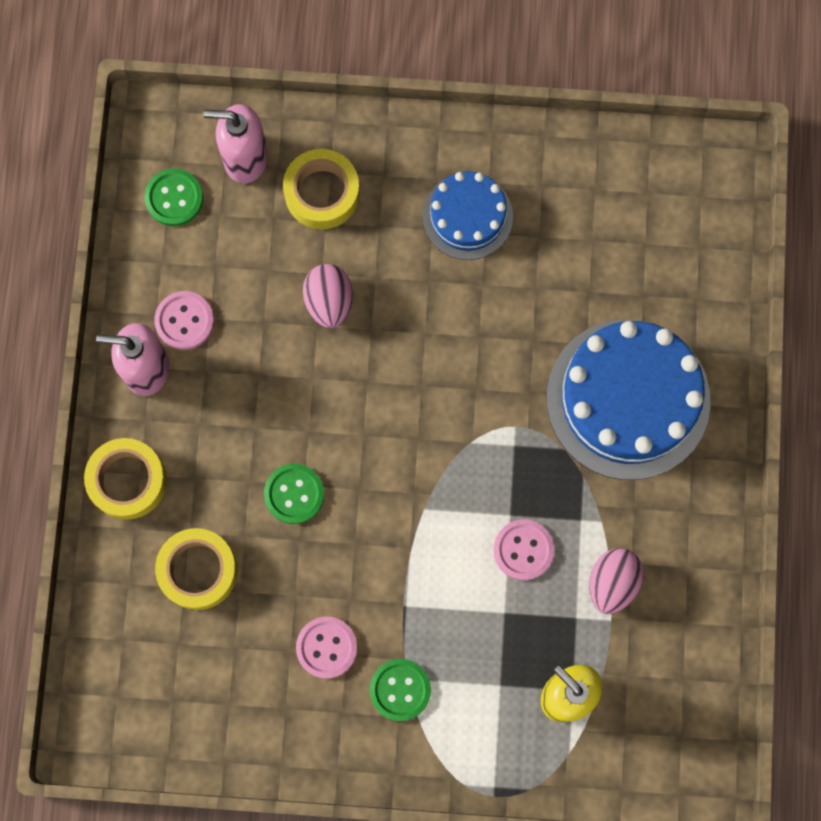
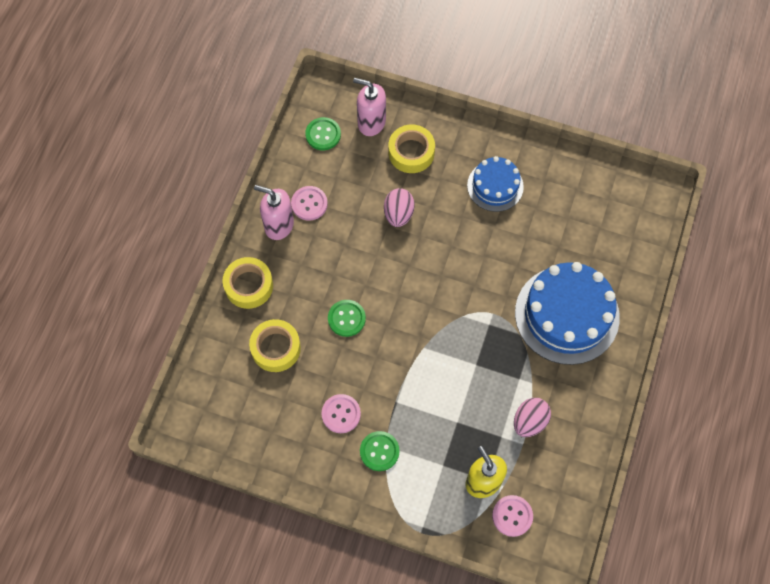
camera: 15 degrees right, 10 degrees down
(523, 550) = (478, 387): pink button -> pink button (512, 516)

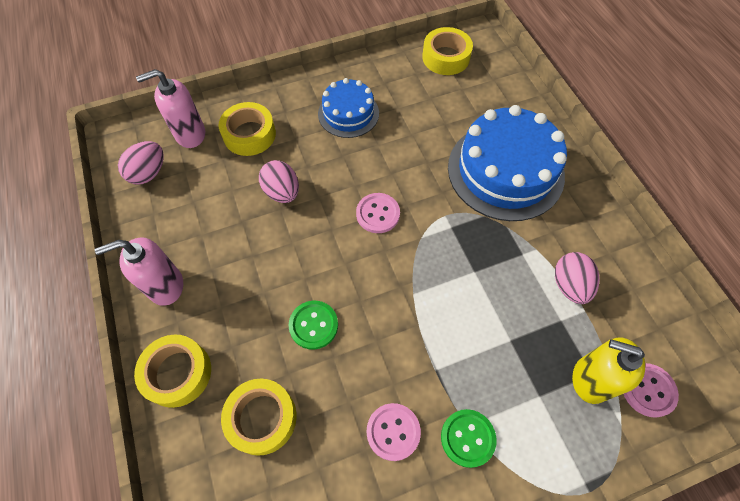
camera: 40 degrees left, 5 degrees down
(309, 204) = (183, 243): pink button -> pink button (378, 214)
(323, 134) = (149, 173): green button -> pink egg
(614, 191) = (446, 57): none -> yellow tape

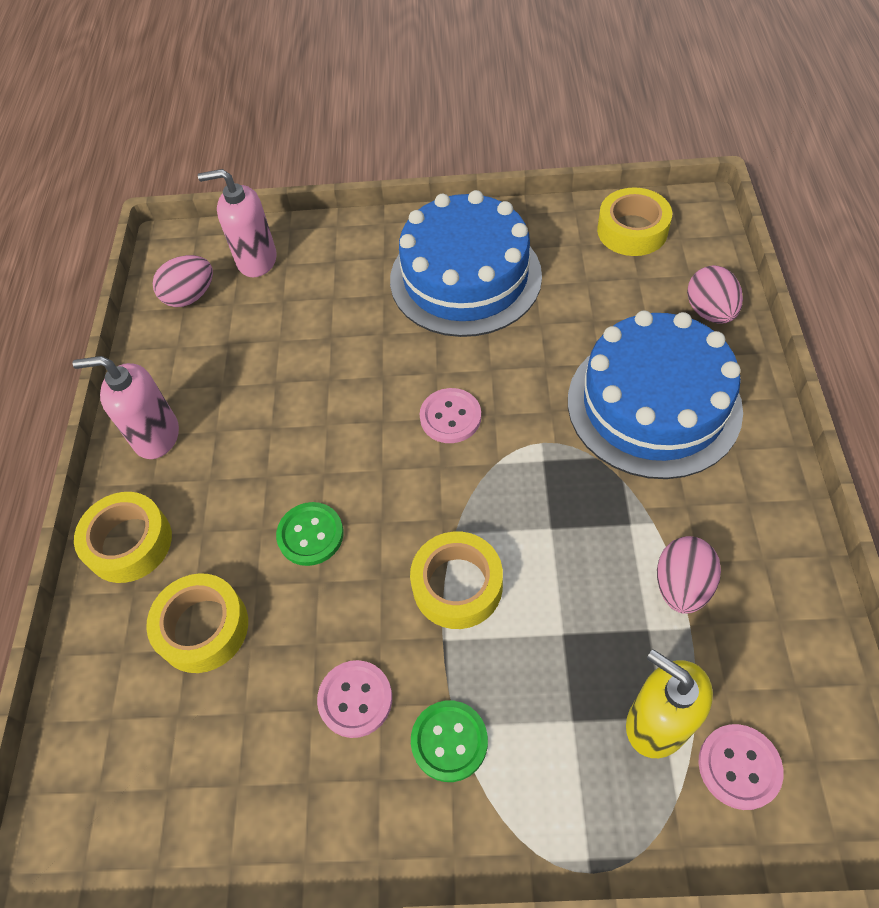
camera: 25 degrees right, 5 degrees down
(249, 134) = (328, 277): yellow tape -> yellow tape (457, 585)
(282, 192) = (339, 358): pink egg -> pink egg (709, 311)
(348, 113) = (465, 277): blue cake -> blue cake, size x1.77

